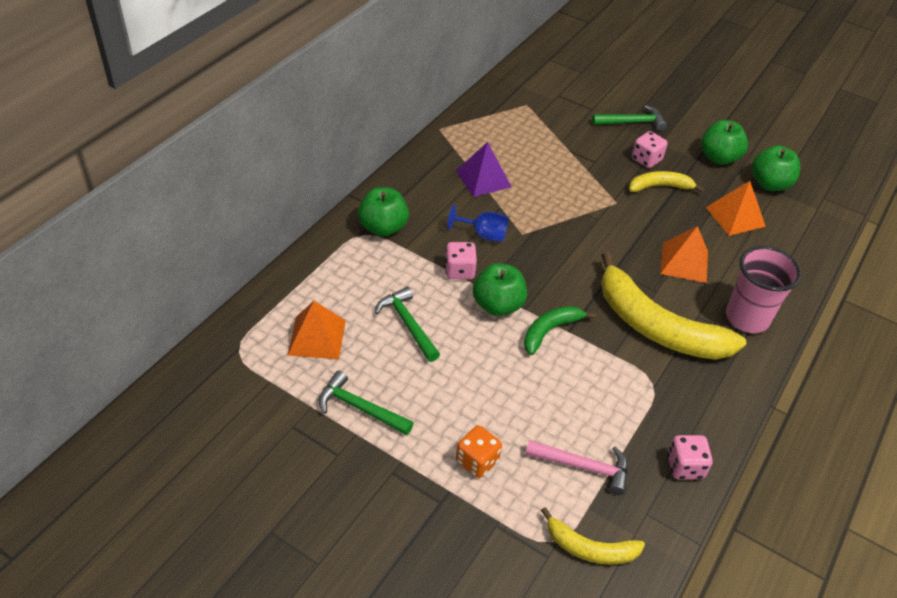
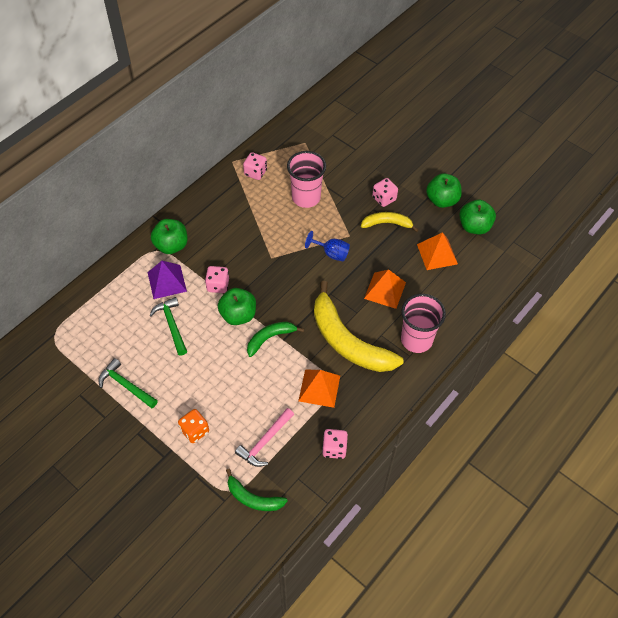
camera: 10 degrees right, 10 degrees up
(317, 337) = (107, 330): orange pyramid -> orange pyramid (319, 388)
(473, 139) = (255, 172): none -> pink dice
(483, 178) = (254, 208): purple pyramid -> purple pyramid (167, 281)
(483, 234) = (242, 256): blue goblet -> blue goblet (331, 253)
(547, 163) = (306, 197): none -> pink cup
(583, 467) = (265, 442): pink hammer -> pink hammer turned 105 degrees clockwise
(590, 548) = (253, 498): yellow banana -> green banana
(632, 122) = (383, 163): green hammer -> none

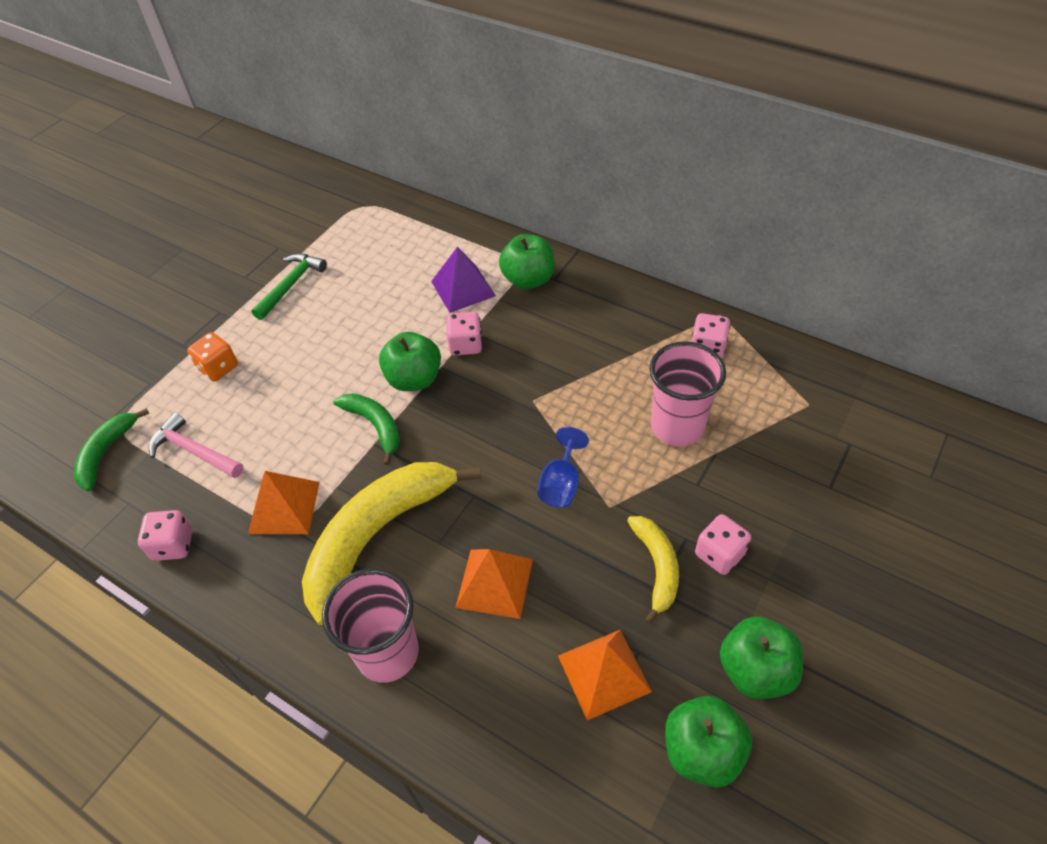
camera: 85 degrees right, 5 degrees down
(171, 325) = (389, 309): green hammer -> none

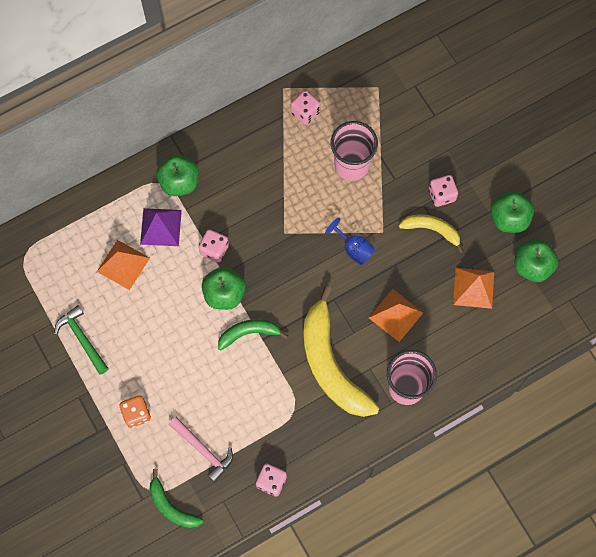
camera: 65 degrees left, 20 degrees up
(194, 451) = (203, 450): pink hammer -> pink hammer turned 105 degrees counterclockwise
(284, 507) = (280, 409): orange pyramid -> orange pyramid (123, 264)

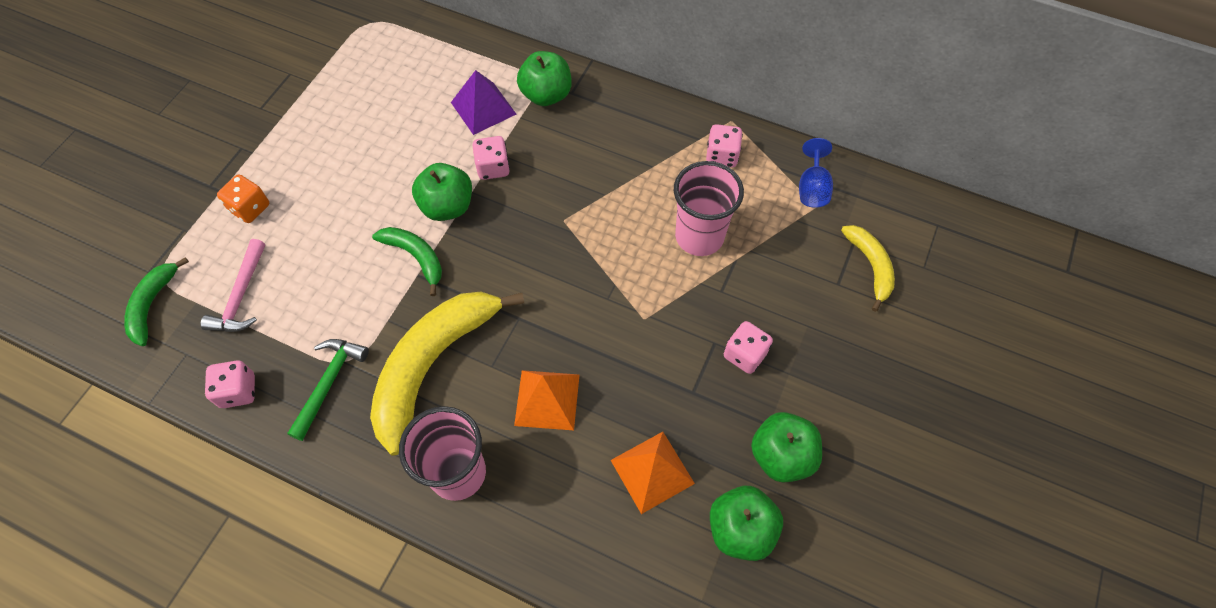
camera: 55 degrees right, 10 degrees down
(82, 339) = (309, 114): green hammer -> green hammer (329, 383)
(123, 264) = (417, 101): orange pyramid -> none
(353, 249) = (598, 301): blue goblet -> blue goblet (812, 188)
(432, 230) = (690, 372): yellow banana -> yellow banana (870, 266)

